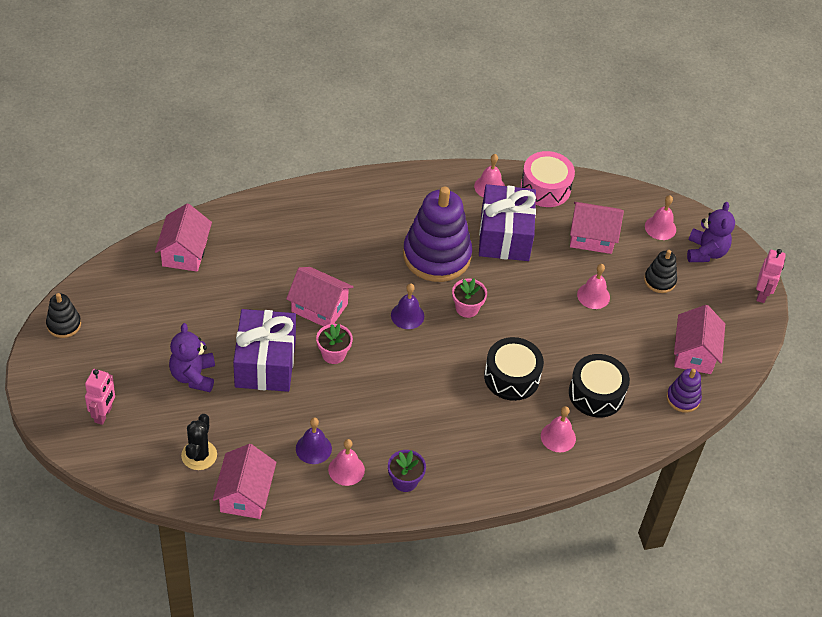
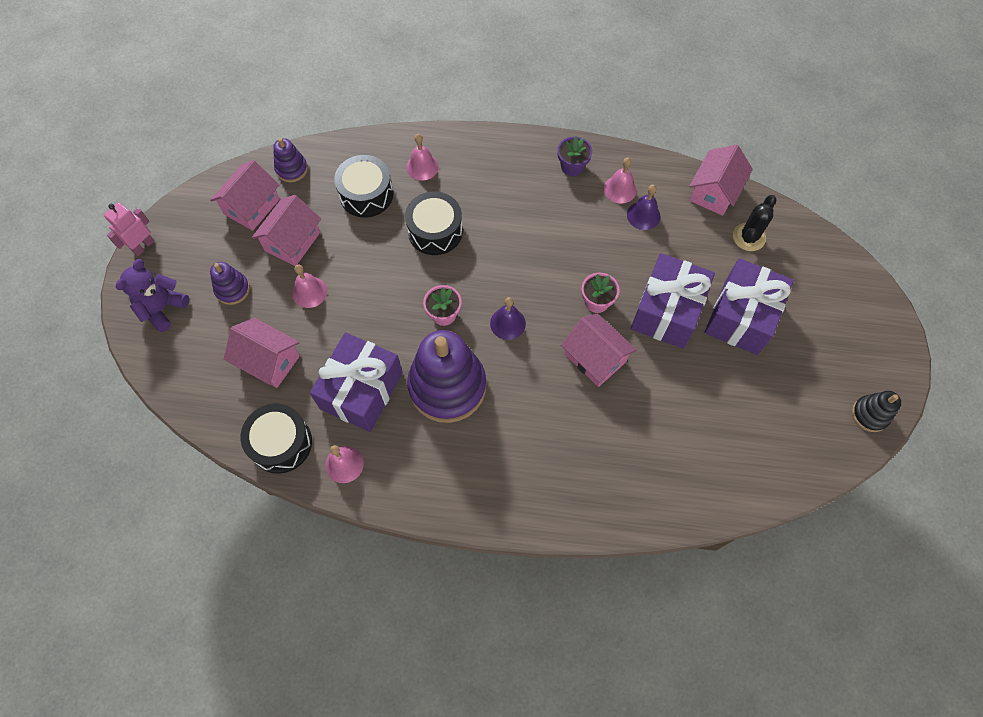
camera: 155 degrees left, 15 degrees up
(103, 414) = (834, 301): pink robot -> none
(184, 252) = (726, 473): pink house -> pink house (292, 241)
(193, 376) = (741, 317): purple teddy bear -> purple gift
(545, 188) = (281, 443): pink drum -> black drum
(659, 280) = (232, 289): black stacking toy -> purple stacking toy
(660, 227) = (188, 351): pink bell -> none

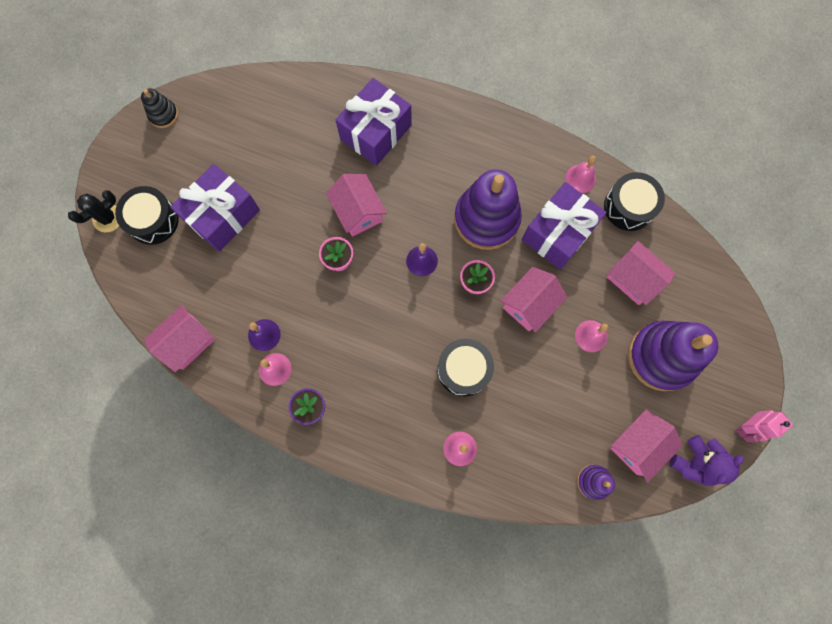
camera: 165 degrees left, 10 degrees up
(162, 308) = (726, 354): purple teddy bear -> purple teddy bear (694, 462)
(232, 289) = (661, 357): purple stacking toy -> purple stacking toy, size x2.13
(292, 241) = (601, 394): pink house -> pink house (529, 304)
(366, 194) = (522, 429): black drum -> black drum (153, 220)
(667, 311) = (282, 237): purple gift -> purple gift (376, 132)
(749, 237) = (179, 287): black cactus -> black cactus (108, 218)

